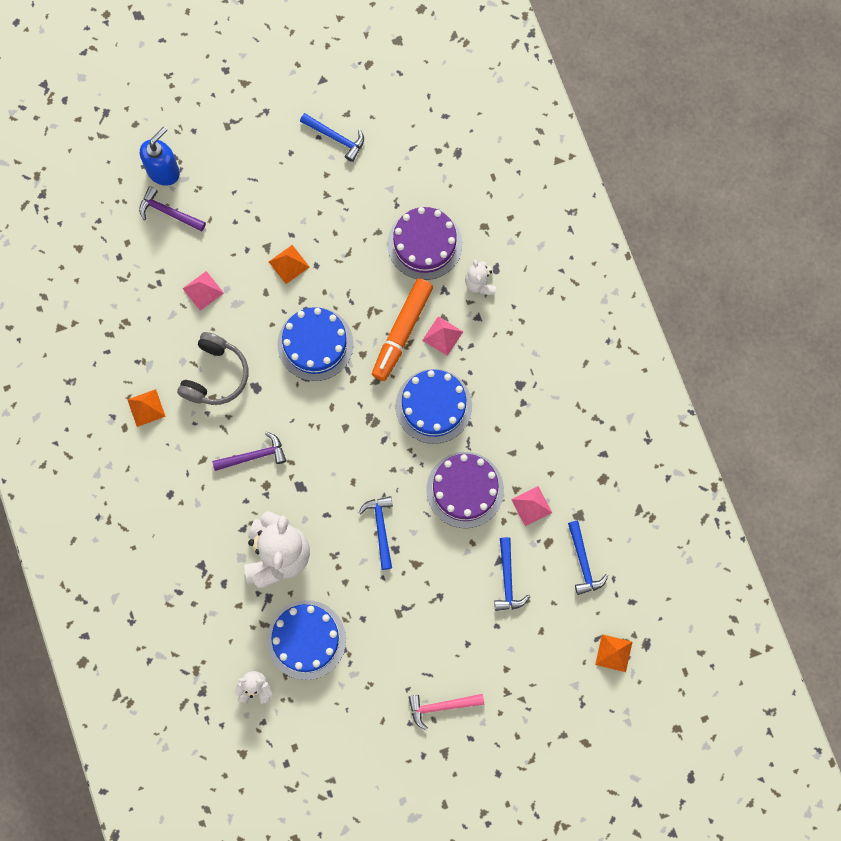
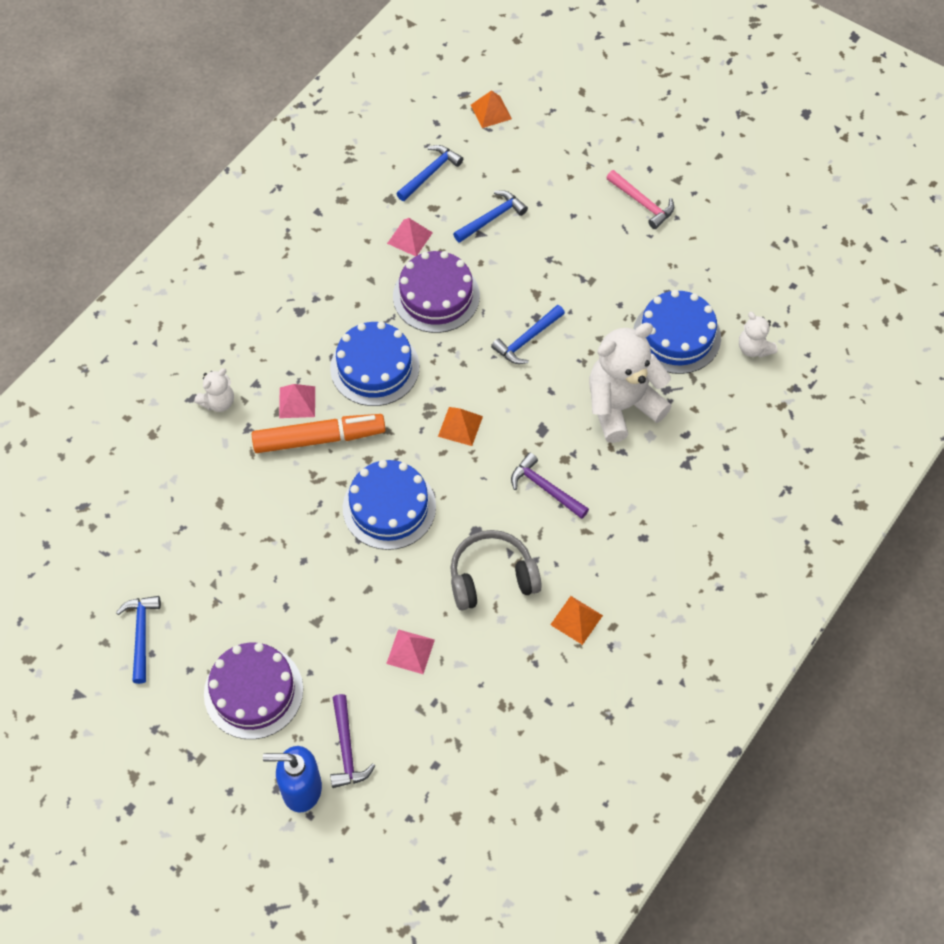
camera: 125 degrees left, 15 degrees down
(289, 264) = (320, 587): orange pyramid -> orange pyramid (460, 426)
(424, 244) = (209, 475): purple cake -> purple cake (253, 691)

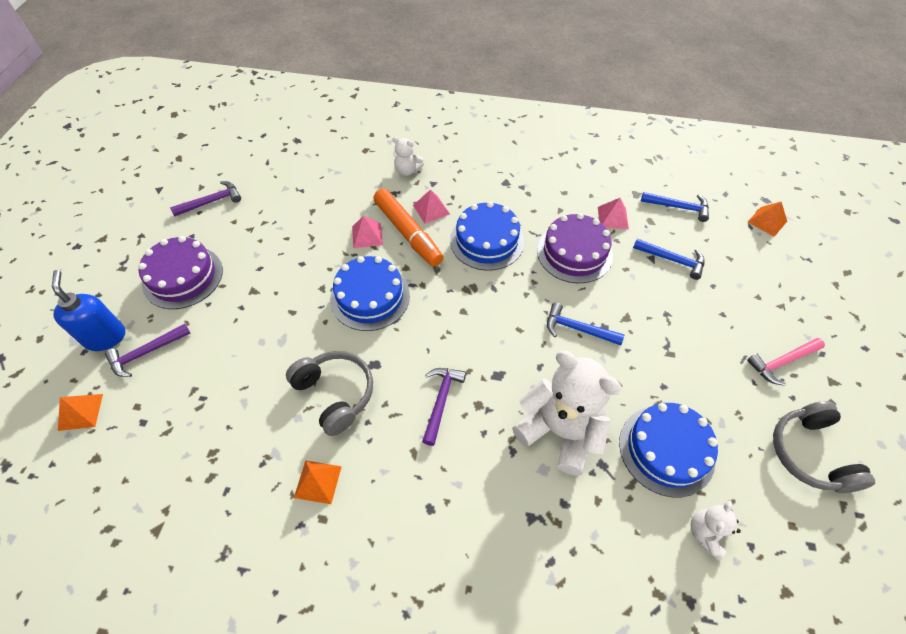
camera: 65 degrees right, 5 degrees down
(141, 635) = (211, 201): blue hammer -> purple hammer
(410, 651) = (245, 362): pink pyramid -> pink pyramid (367, 235)
(460, 426) = (467, 315): orange pyramid -> orange pyramid (80, 412)
(642, 203) = (782, 362): pink hammer -> pink hammer turned 45 degrees clockwise
(727, 238) = (810, 453): none -> grey headphones

